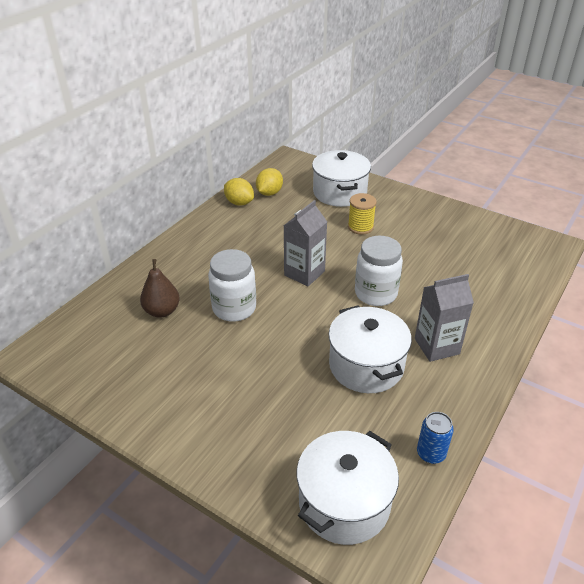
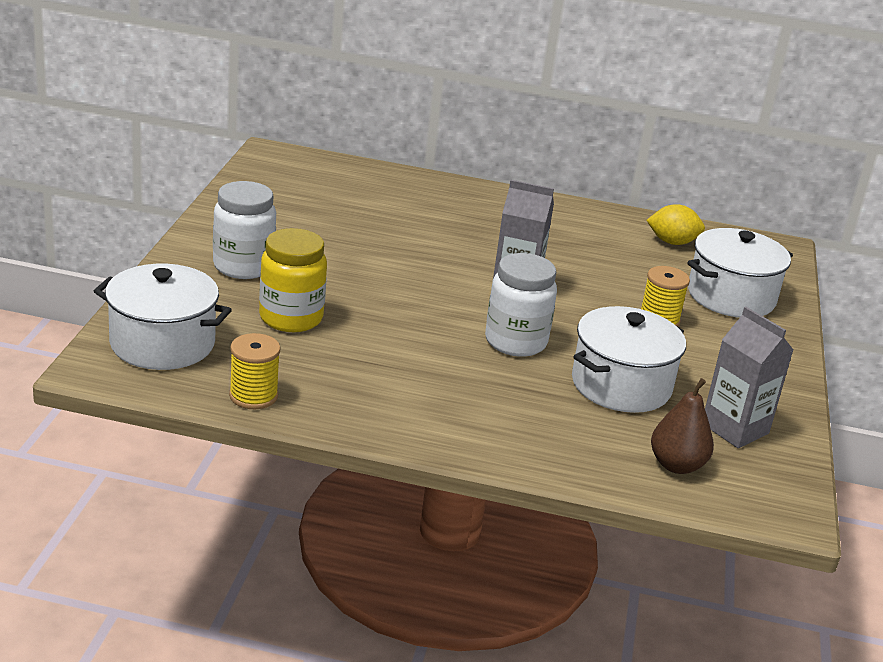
camera: 65 degrees right, 10 degrees down
(162, 311) = (379, 206): brown pear -> brown pear (676, 465)
(234, 308) = (414, 247): white jar -> white jar (243, 266)
(239, 203) = (627, 224): yellow lemon -> none
(321, 405) = (291, 318): none -> yellow jar
(366, 365) = (372, 343): white pot -> white pot (621, 385)
(431, 453) = (253, 396): blue can -> yellow spool
(436, 346) = (442, 395): grey carton -> grey carton (735, 429)

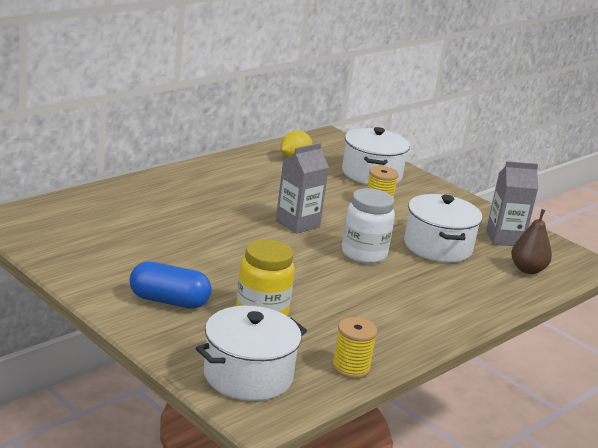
camera: 55 degrees left, 5 degrees down
(243, 266) = (169, 301): white jar -> blue capsule

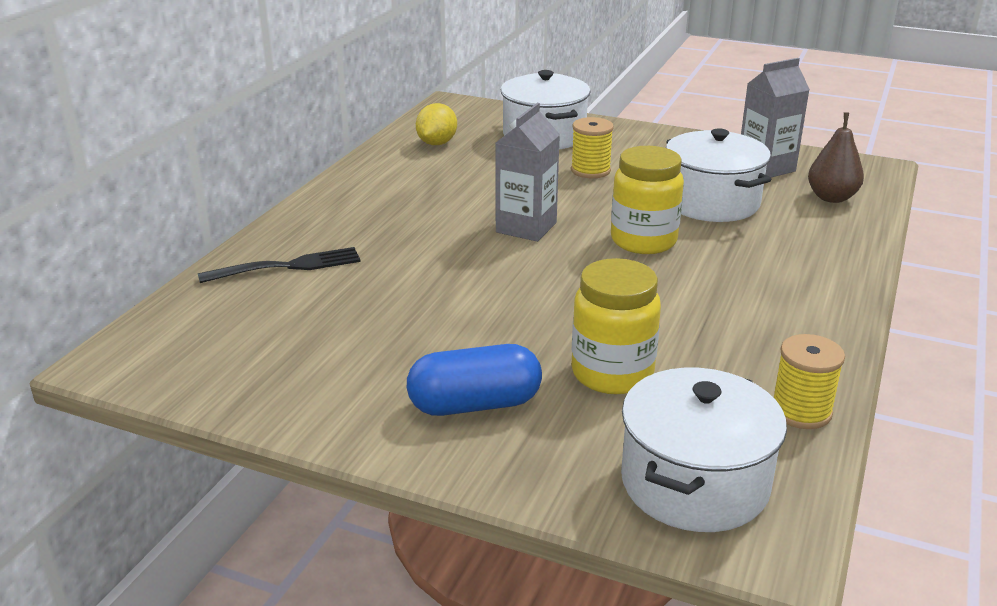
camera: 20 degrees left, 5 degrees up
(133, 201) = (286, 267): none -> black fork
(364, 254) = (643, 241): white jar -> yellow jar

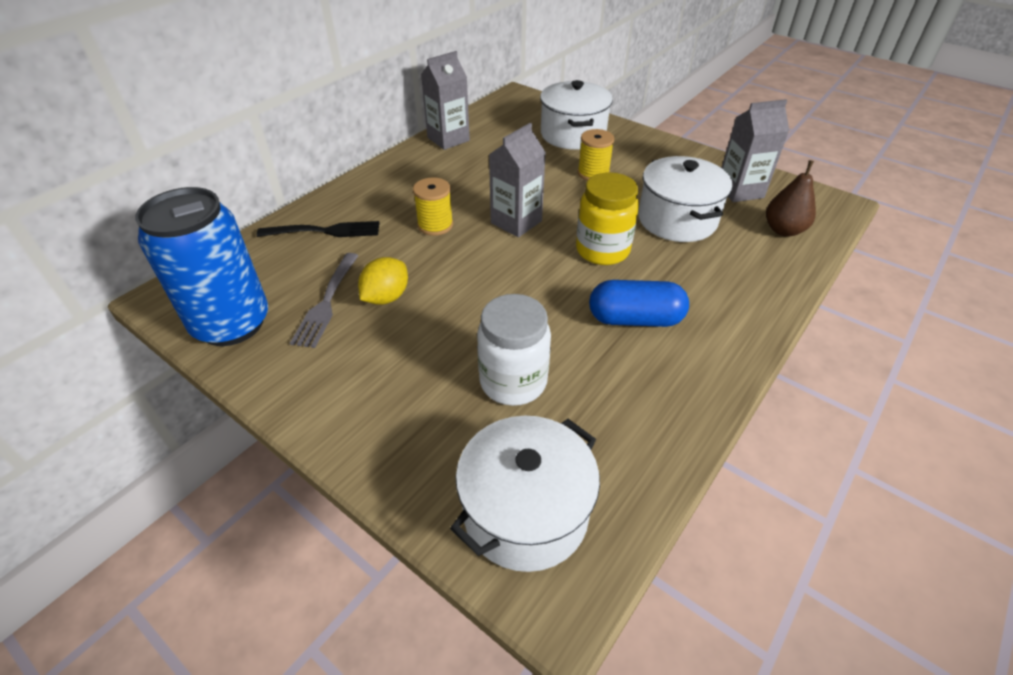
camera: 15 degrees right, 15 degrees up
(224, 374) = (232, 324): none -> blue can
(336, 334) = (327, 301): none -> grey fork
(391, 156) = (448, 139): none -> grey carton
(437, 143) = (488, 131): yellow lemon -> yellow lemon (386, 297)
(475, 404) = (393, 391): blue capsule -> blue capsule (635, 319)
(612, 374) = (513, 382): yellow jar -> white jar
(801, 411) = (652, 455): yellow spool -> yellow spool (435, 225)

